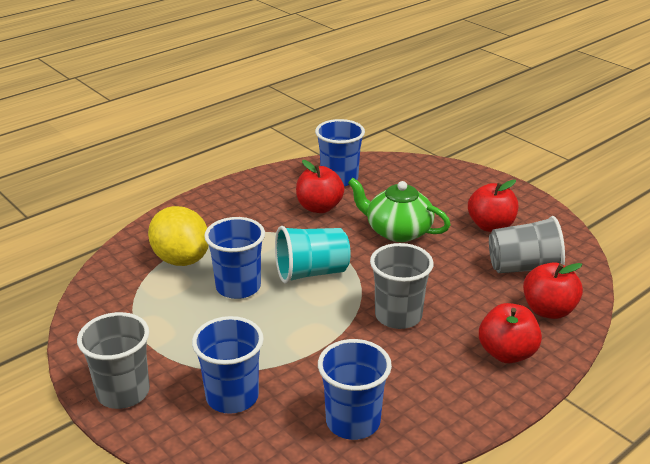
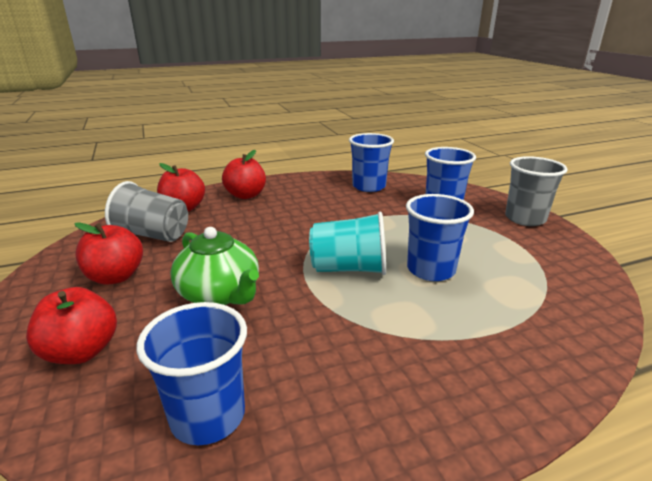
camera: 160 degrees left, 5 degrees down
(181, 259) = (501, 314): yellow lemon -> none
(319, 207) = (287, 354): red apple -> red apple (82, 351)
(398, 316) = (297, 224): grey cup -> none

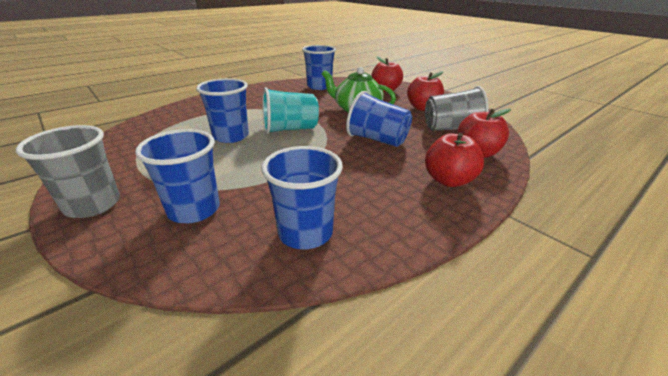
camera: 160 degrees right, 5 degrees up
(256, 236) = (377, 140): none -> blue cup

